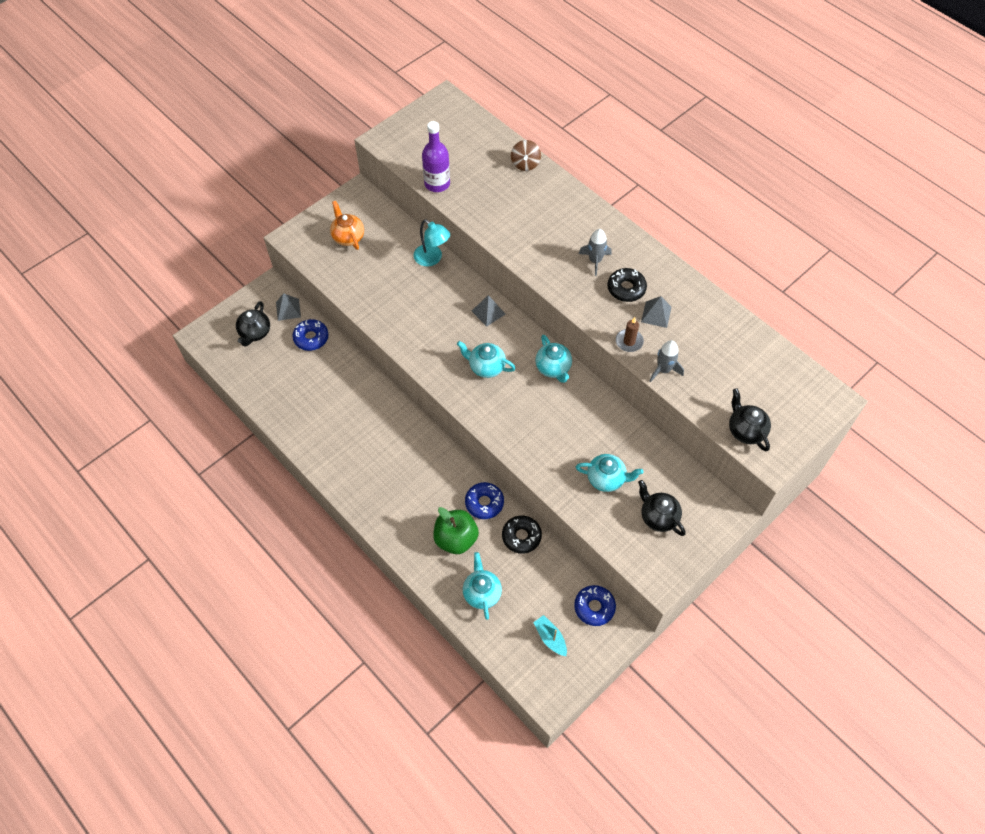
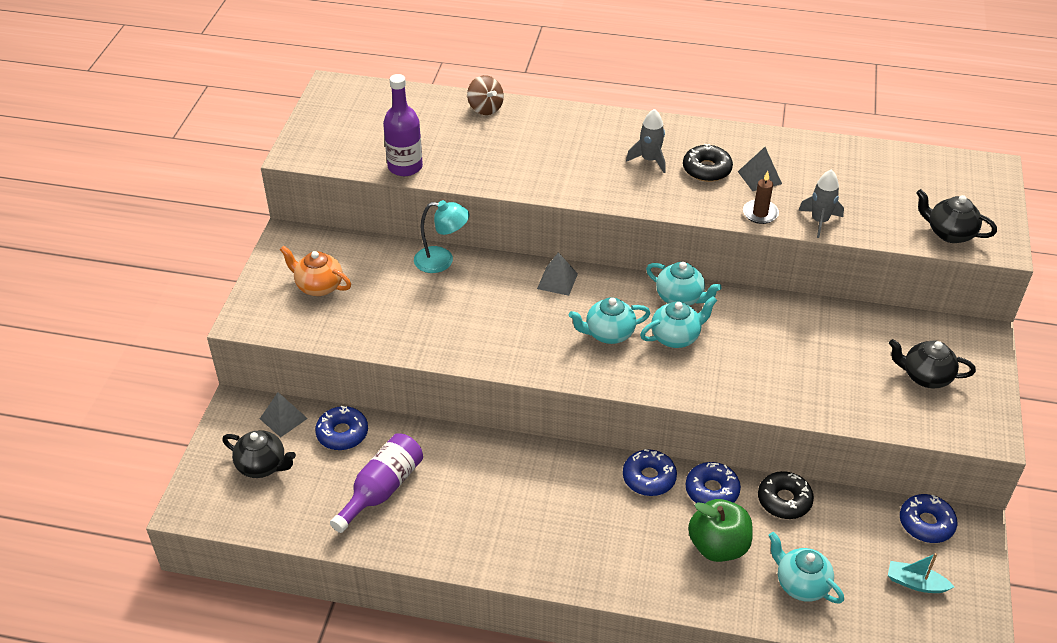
camera: 35 degrees left, 15 degrees down
(255, 333) = (262, 466): black teapot -> black teapot turned 45 degrees counterclockwise
(304, 386) = (381, 490): none -> purple bottle
(455, 472) = (649, 478): none -> blue donut
(606, 479) = (840, 371): turquoise teapot -> turquoise teapot (676, 337)

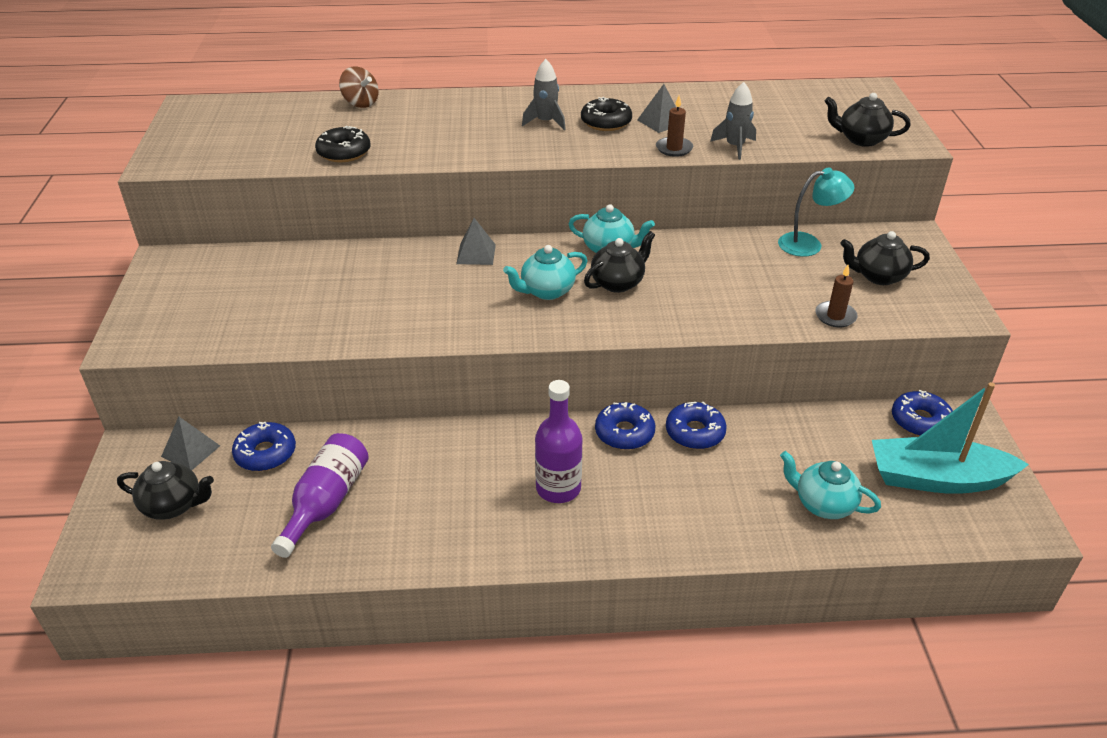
camera: 15 degrees left, 5 degrees down
(319, 286) = (208, 298): orange teapot -> none
(405, 167) = (286, 159): purple bottle -> purple bottle (558, 488)
(442, 261) = (345, 255): turquoise lamp -> turquoise lamp (809, 244)
(676, 337) = (618, 283): turquoise teapot -> black teapot
(718, 546) = (722, 485): green apple -> none
(784, 500) = (772, 427): black donut -> black donut (344, 152)
(864, 412) = (835, 316): none -> brown candle
(915, 583) = (937, 479): turquoise boat -> turquoise boat, size x2.11

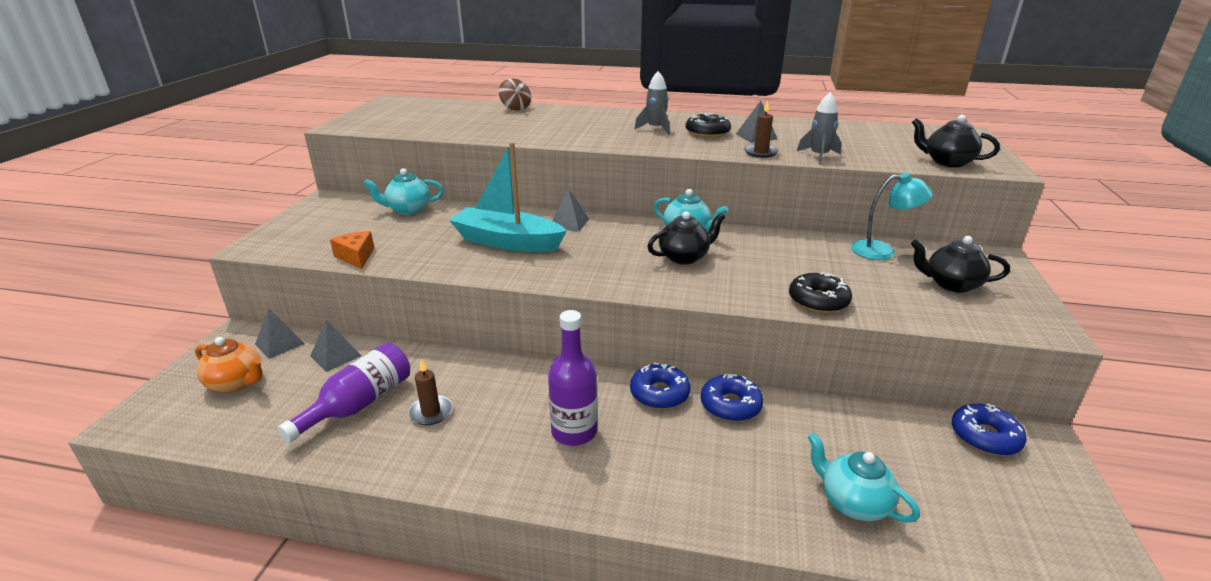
camera: 15 degrees right, 10 degrees down
(173, 505) = (236, 383): black teapot -> orange teapot
(259, 339) = (356, 256): none -> orange cheese
(265, 453) = (336, 356): blue donut -> grey pyramid
(344, 152) = (481, 132): black donut -> black donut (818, 301)
(546, 291) = (616, 255): turquoise teapot -> turquoise teapot (408, 210)
(835, 316) = (896, 311): brown candle -> brown candle (431, 412)
(937, 479) = (998, 501): turquoise boat -> turquoise boat (507, 242)

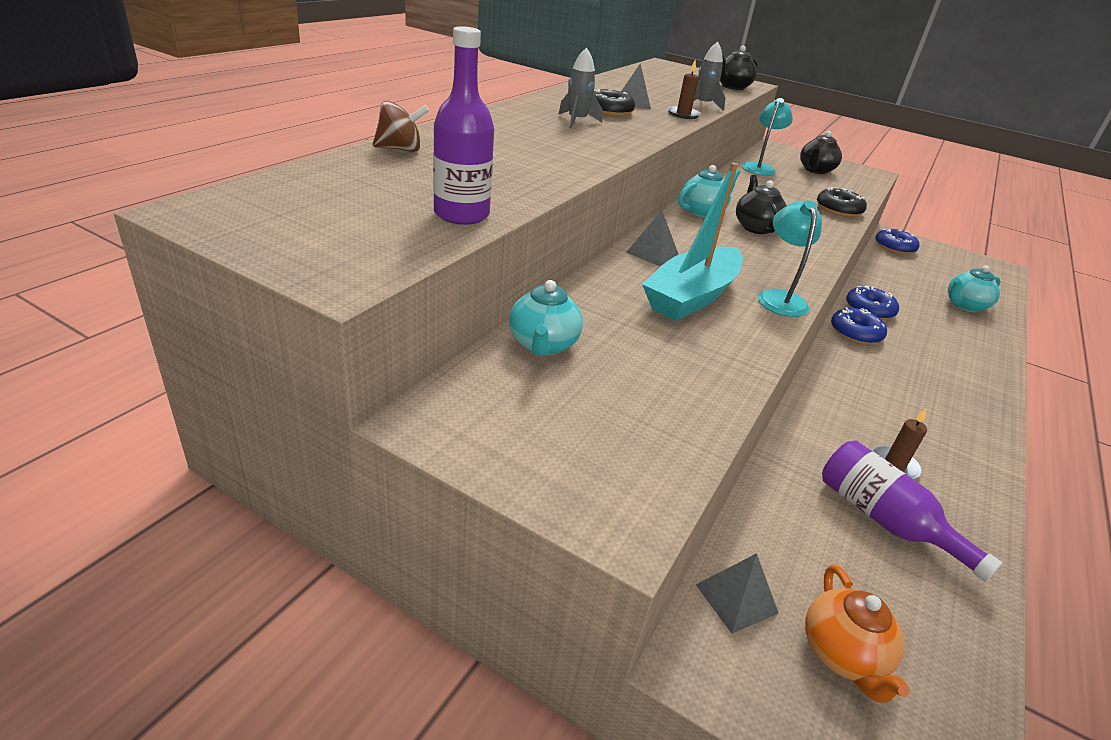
camera: 75 degrees left, 5 degrees up
(236, 383) = (842, 654): orange teapot -> orange teapot turned 135 degrees clockwise
(336, 356) = (777, 534): grey pyramid -> none
(356, 256) = (703, 411): orange cheese -> none
(537, 274) = (779, 298): none -> turquoise lamp
(574, 432) = (912, 386): purple bottle -> purple bottle (461, 214)

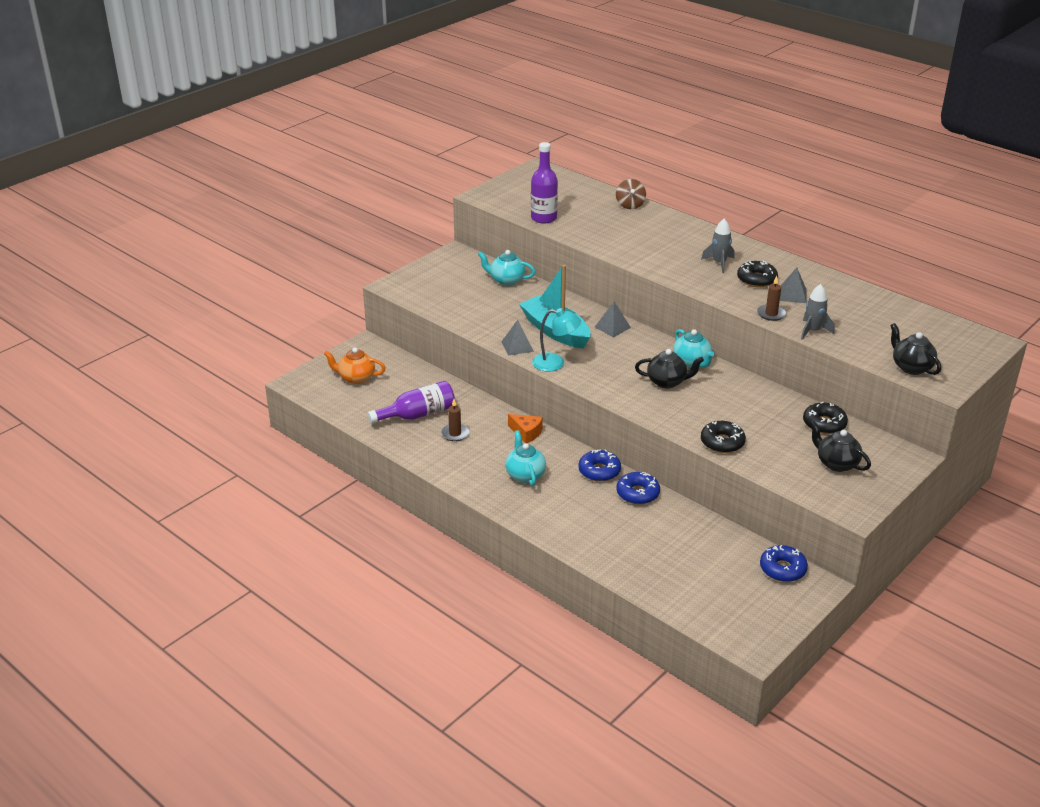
camera: 105 degrees right, 0 degrees up
(736, 598) = (389, 359): grey pyramid -> grey pyramid (517, 346)
(760, 167) = (824, 424): turquoise lamp -> black donut
(831, 391) = (526, 433): none -> orange cheese
(964, 305) = (653, 565): turquoise teapot -> turquoise teapot (525, 475)

